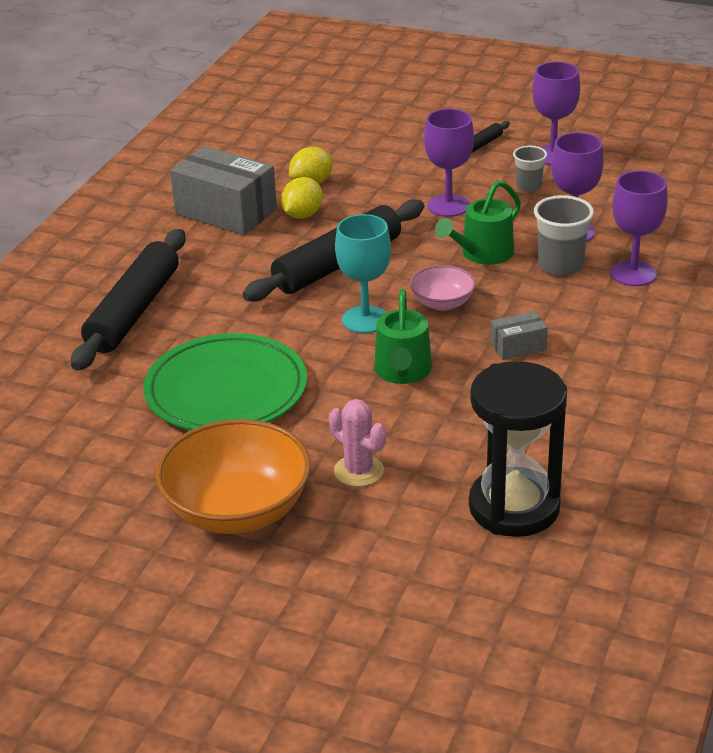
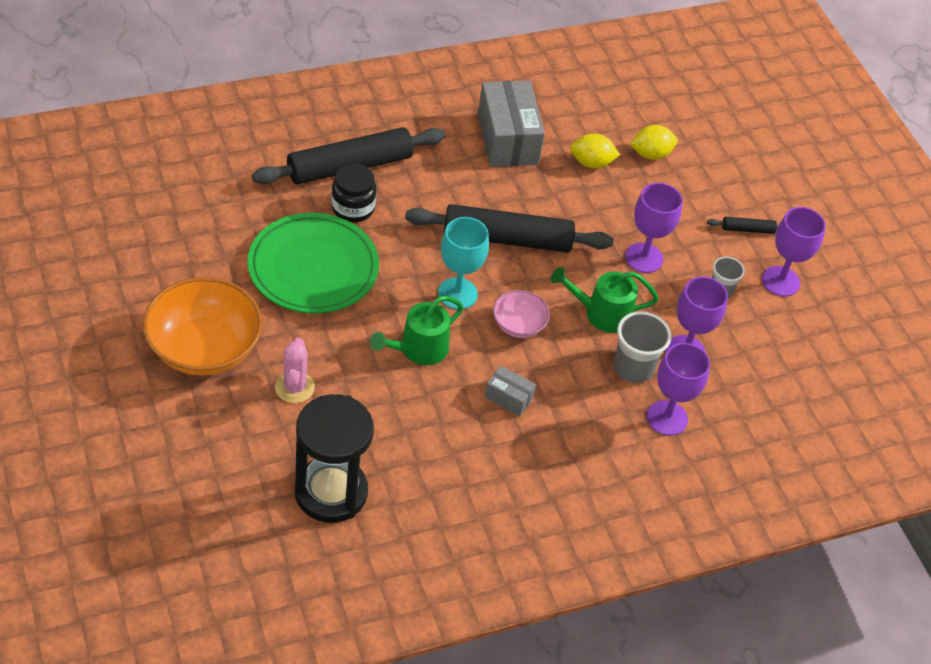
camera: 40 degrees right, 15 degrees up
(186, 333) = (352, 208): none -> black jar
(302, 215) = (546, 183): yellow lemon -> yellow lemon (651, 154)

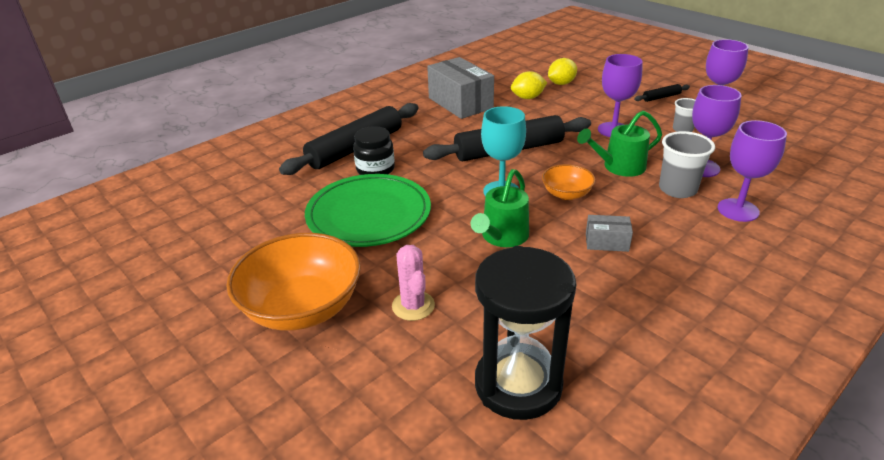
camera: 15 degrees left, 15 degrees down
(518, 325) = (566, 194): pink bowl -> orange bowl

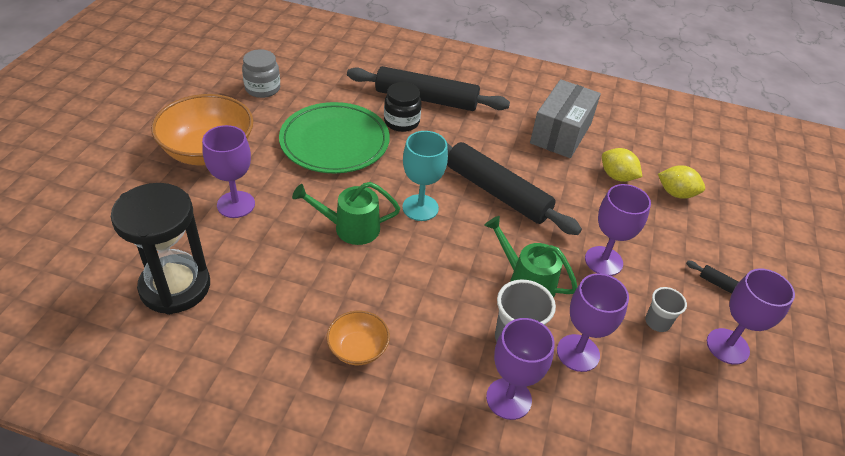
camera: 55 degrees right, 10 degrees up
(230, 240) = (262, 89): none -> grey jar
(413, 306) = (236, 204): pink cactus -> purple goblet
(566, 194) = (446, 253): orange bowl -> orange bowl (358, 349)
(606, 242) = (383, 300): grey box -> none

